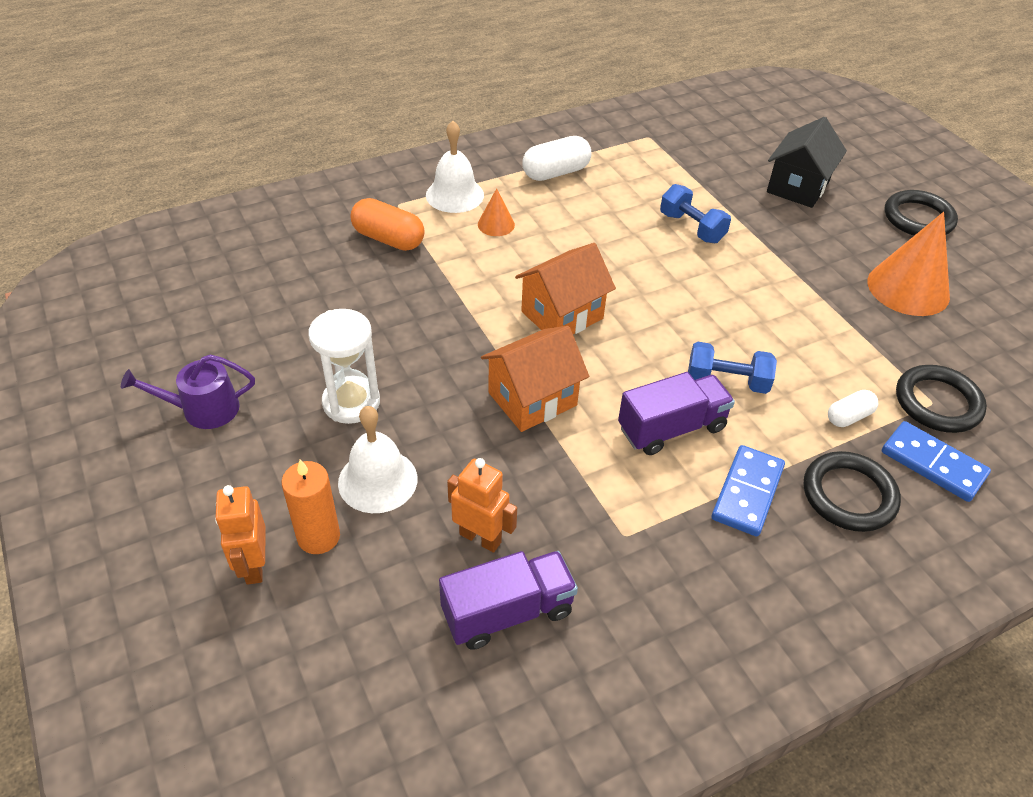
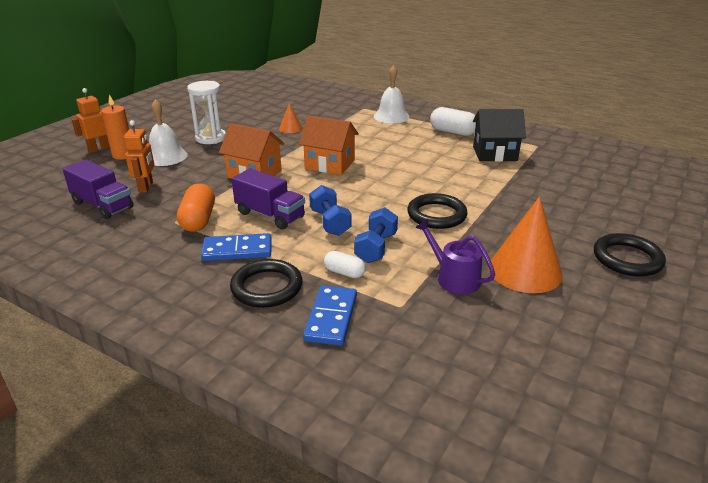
camera: 60 degrees right, 15 degrees down
(203, 409) = (180, 115): purple watering can -> purple watering can (454, 278)
(388, 239) = (334, 114): orange capsule -> orange capsule (198, 220)
(496, 224) = (382, 131): orange cone -> orange cone (290, 128)
(691, 228) = (465, 179): blue dumbbell -> blue dumbbell (376, 248)
(797, 187) = (575, 202): black house -> black house (494, 153)
(937, 403) = (402, 308): black ring -> black ring (436, 215)

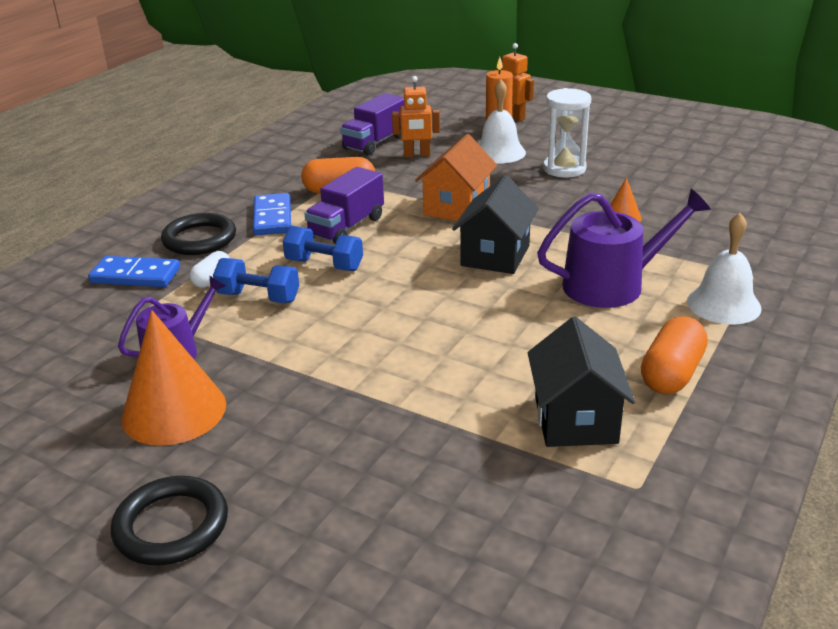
camera: 90 degrees right, 0 degrees up
(330, 164) = (495, 256): orange house -> black house
(330, 222) = (324, 265): blue dumbbell -> blue dumbbell turned 45 degrees clockwise
(369, 137) = (612, 284): none -> purple watering can
(436, 215) = (336, 344): black ring -> none
(453, 132) = (672, 374): white capsule -> orange capsule

